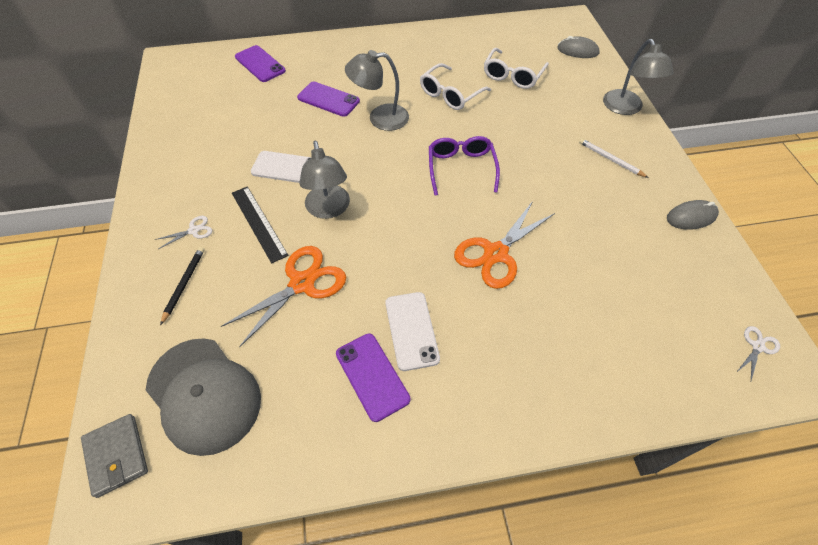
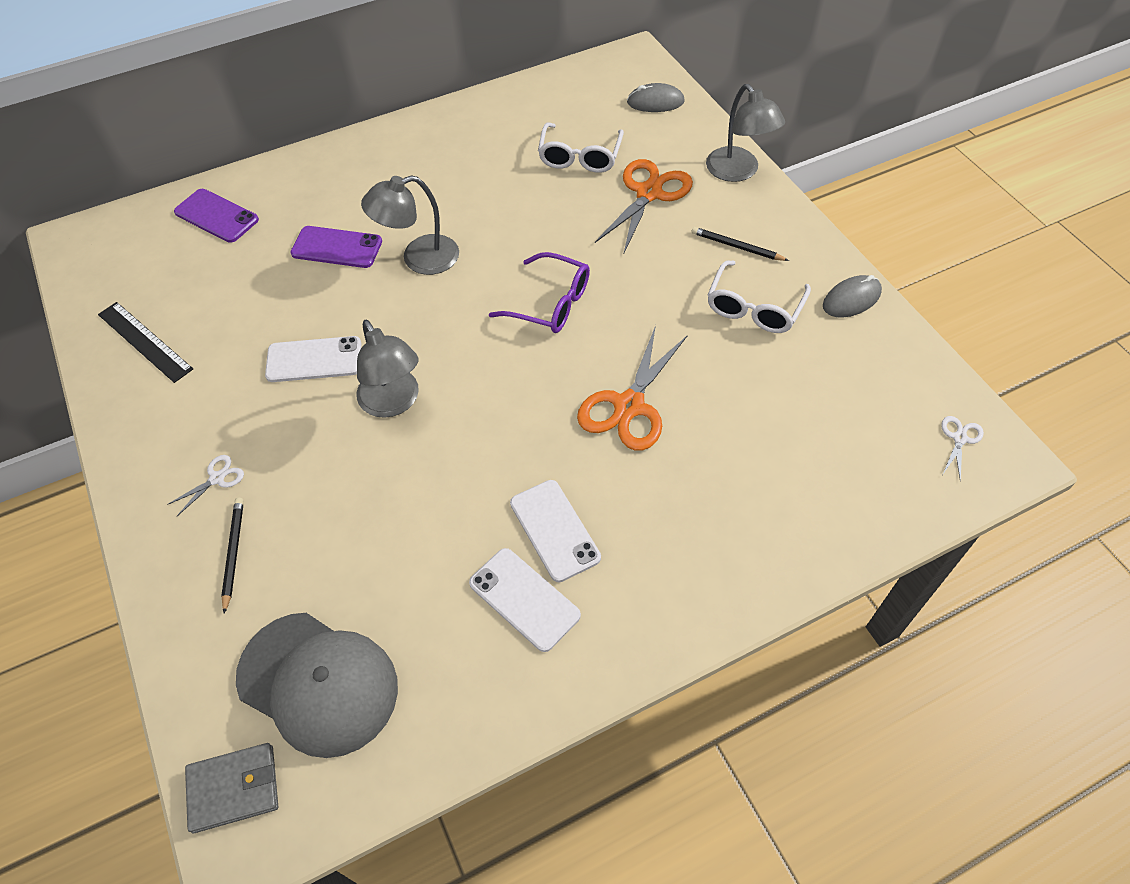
camera: 15 degrees left, 0 degrees up
(116, 455) = (234, 788): grey wallet -> grey wallet turned 60 degrees counterclockwise
(258, 223) = (304, 445): black ruler -> black ruler (144, 341)
(302, 283) = (393, 510): orange scissors -> orange scissors (648, 193)
(372, 376) = (524, 599): purple phone -> white phone
(450, 94) = (504, 203): white glasses -> white glasses (754, 308)
(461, 168) = (551, 303): purple glasses -> purple glasses turned 135 degrees clockwise
(610, 159) = (737, 247): white pencil -> black pencil

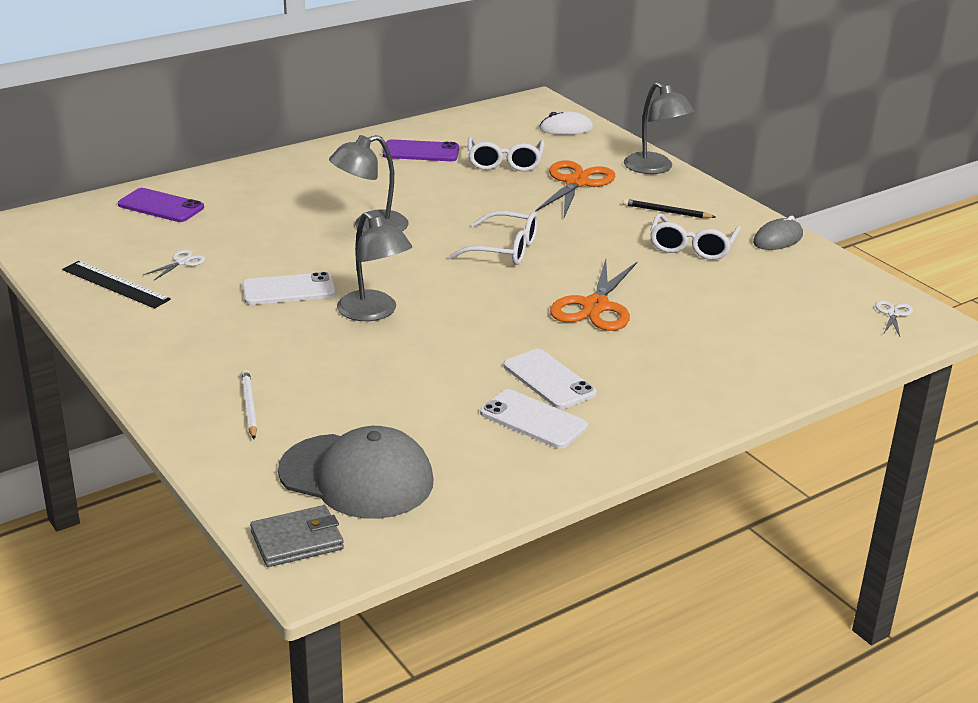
camera: 10 degrees left, 25 degrees down
(217, 478) = (217, 363): white scissors -> white scissors (182, 262)
(233, 553) = (249, 406): black pencil -> white pencil
(337, 247) = (288, 222): purple phone -> purple phone (421, 152)
(551, 303) = (504, 250): purple glasses -> white glasses
(655, 102) = (566, 128): grey mouse -> white mouse

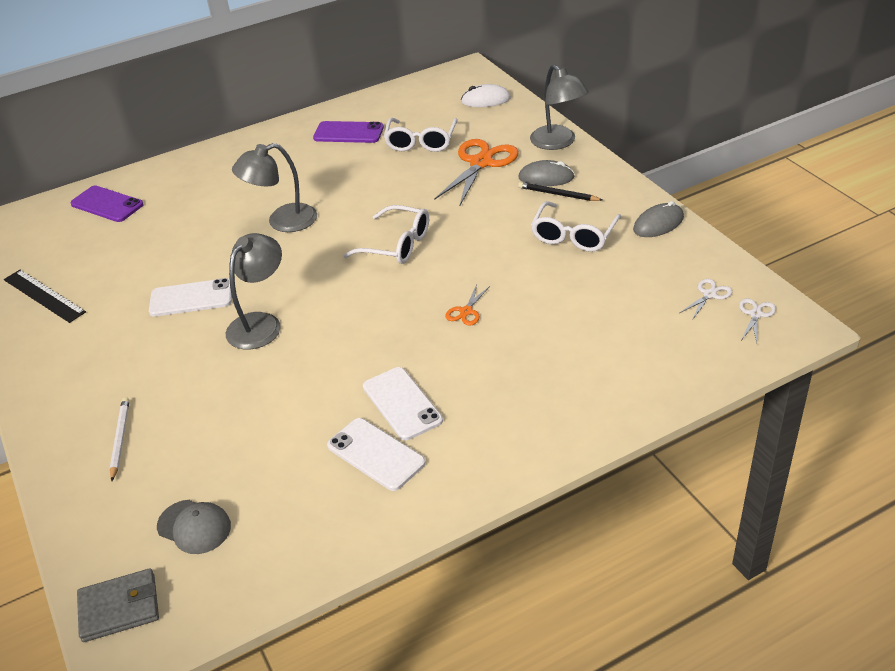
camera: 10 degrees right, 10 degrees up
(182, 262) = (107, 268): white scissors -> white scissors (709, 294)
(356, 477) = (194, 527): grey cap -> grey cap, size x0.52
(374, 312) = (260, 323): grey lamp -> grey lamp turned 120 degrees counterclockwise
(595, 306) = (466, 311): orange scissors -> orange scissors, size x0.47
(650, 197) = (546, 177): none -> grey mouse

